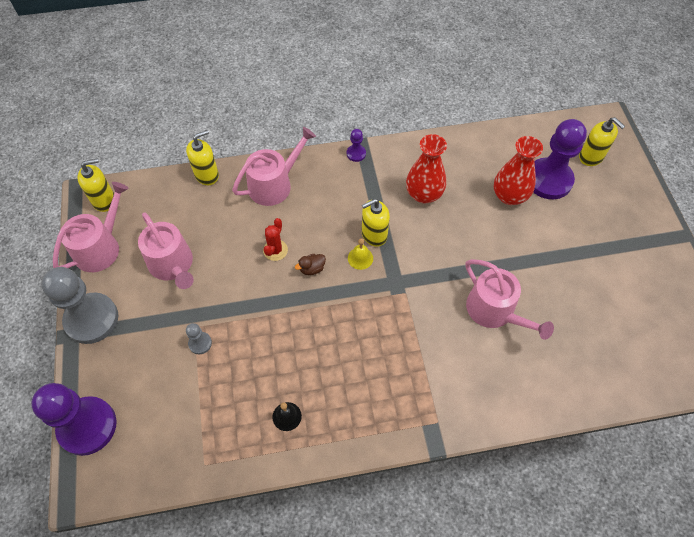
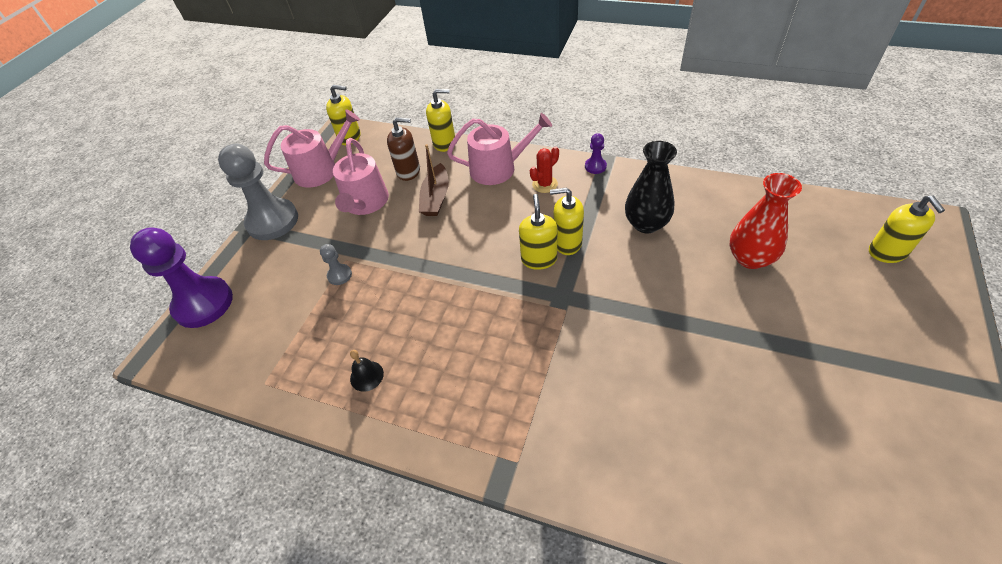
camera: 35 degrees right, 10 degrees down
(192, 217) = (408, 171): none -> brown soap dispenser
(236, 234) = (436, 198): none -> brown boat
(275, 250) = (461, 222): red cactus -> red cactus (545, 184)
(312, 269) = (484, 251): brown duck -> none
(360, 258) = (539, 259): yellow bell -> yellow soap dispenser
(424, 194) = (646, 224): red vase -> black vase
(495, 311) = (661, 372): pink watering can -> none
(549, 180) = (812, 258): purple pawn -> none

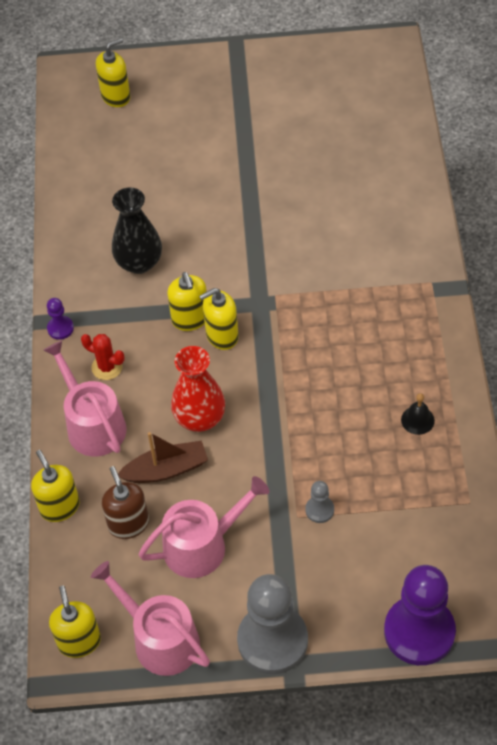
camera: 115 degrees left, 5 degrees up
(750, 258) = (157, 180): red vase -> red vase (200, 418)

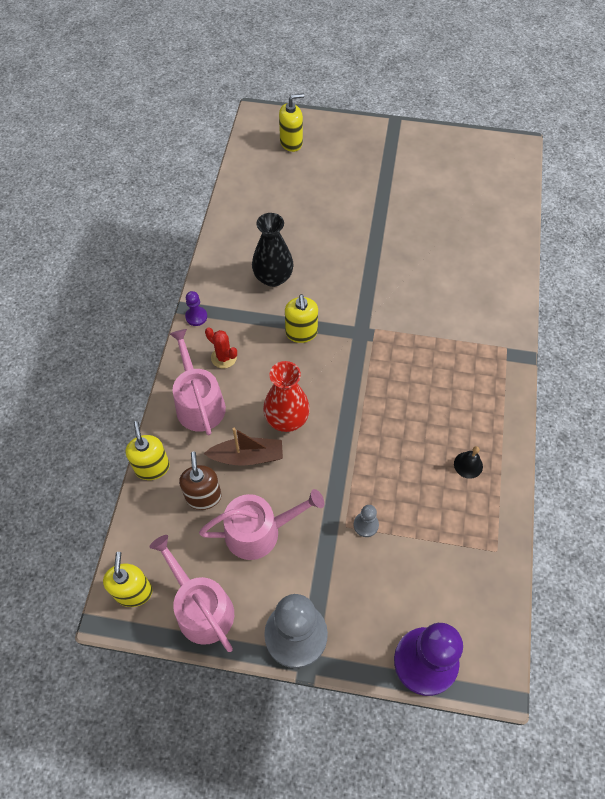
camera: 10 degrees right, 5 degrees up
(222, 335) = (323, 353): yellow soap dispenser -> none

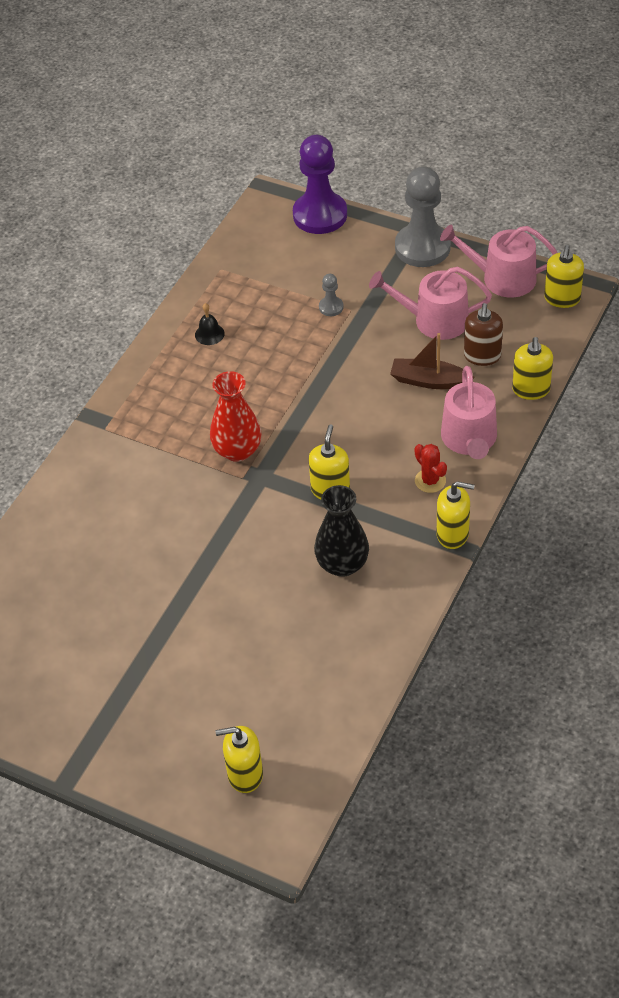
camera: 160 degrees left, 10 degrees down
(196, 317) = (453, 534): purple pawn -> yellow soap dispenser
(201, 607) = (502, 278): pink watering can -> pink watering can turned 120 degrees clockwise
(286, 419) = (377, 406): red vase -> red vase (237, 450)

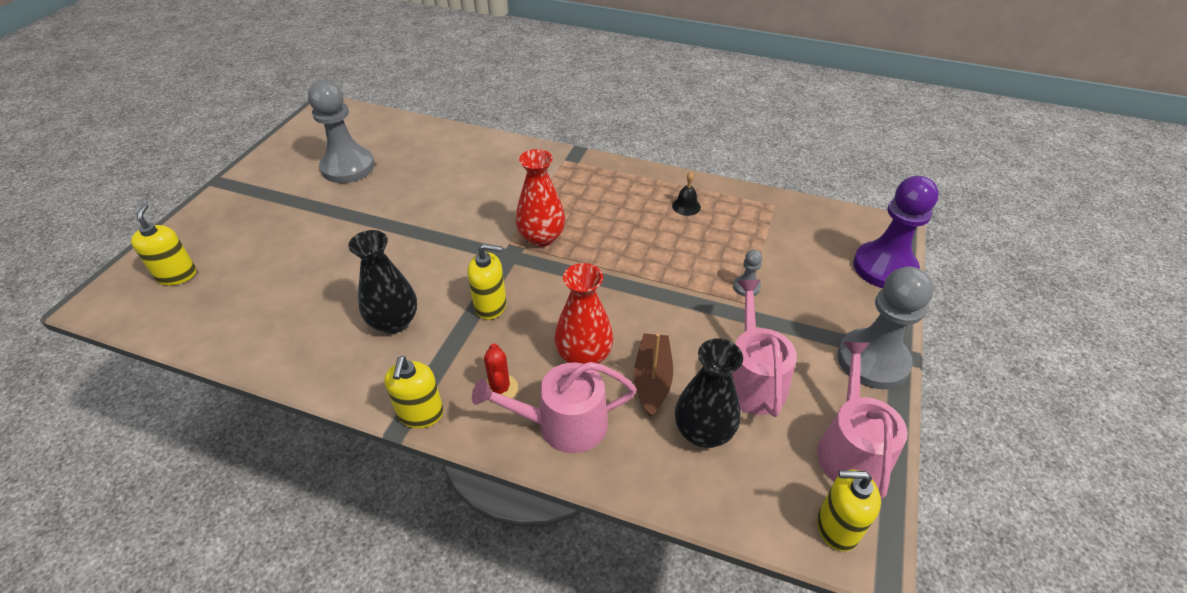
camera: 80 degrees right, 5 degrees down
(68, 640) = (348, 167): none -> grey pawn
(399, 423) = (584, 356): none -> red vase
(430, 481) = (500, 388): red cactus -> red cactus turned 60 degrees counterclockwise
(482, 356) = (703, 432): brown soap dispenser -> black vase
(531, 389) = (654, 490): yellow soap dispenser -> none

